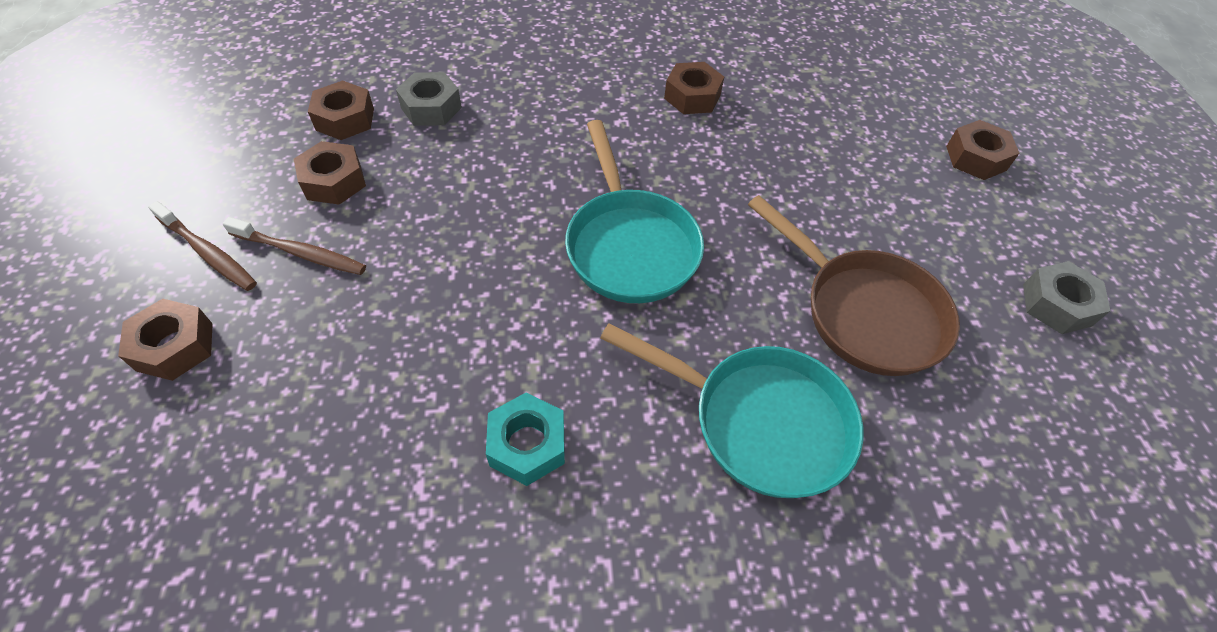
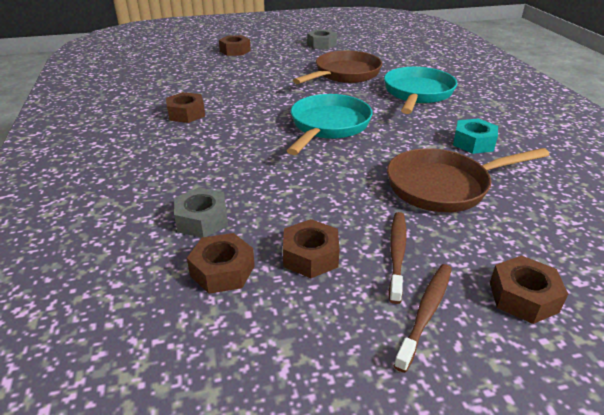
camera: 95 degrees left, 20 degrees down
(411, 346) = (443, 186): none -> brown pan
(629, 246) = (328, 126): turquoise pan -> turquoise pan turned 45 degrees counterclockwise

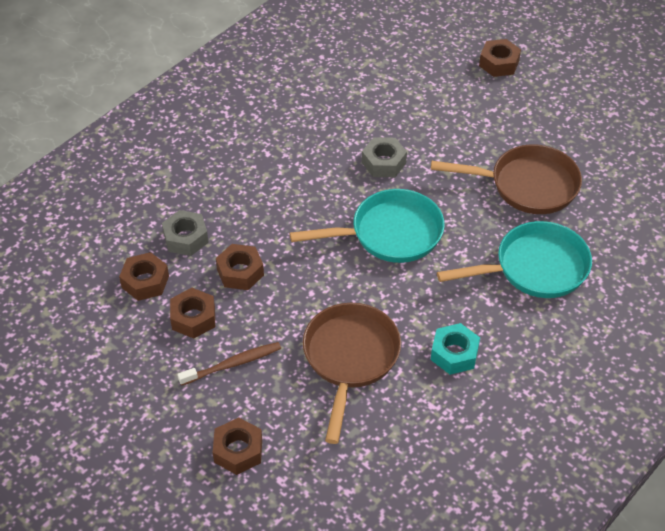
camera: 55 degrees right, 15 degrees up
(186, 114) = (322, 126): brown nut -> brown nut (240, 272)
(321, 44) = (599, 121): grey nut -> grey nut (383, 163)
(425, 313) = (183, 403): brown toothbrush -> none
(443, 186) = (350, 358): brown pan -> brown pan turned 60 degrees clockwise

